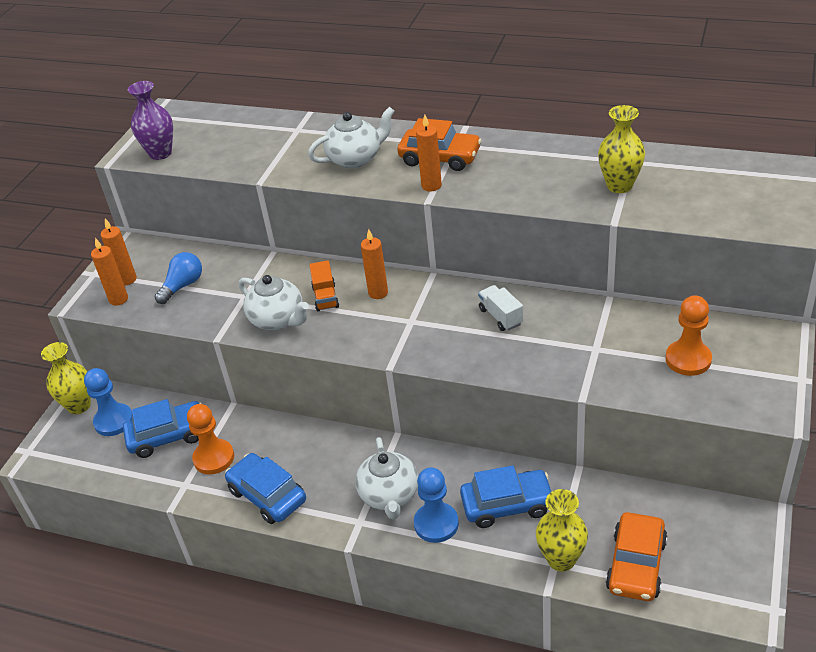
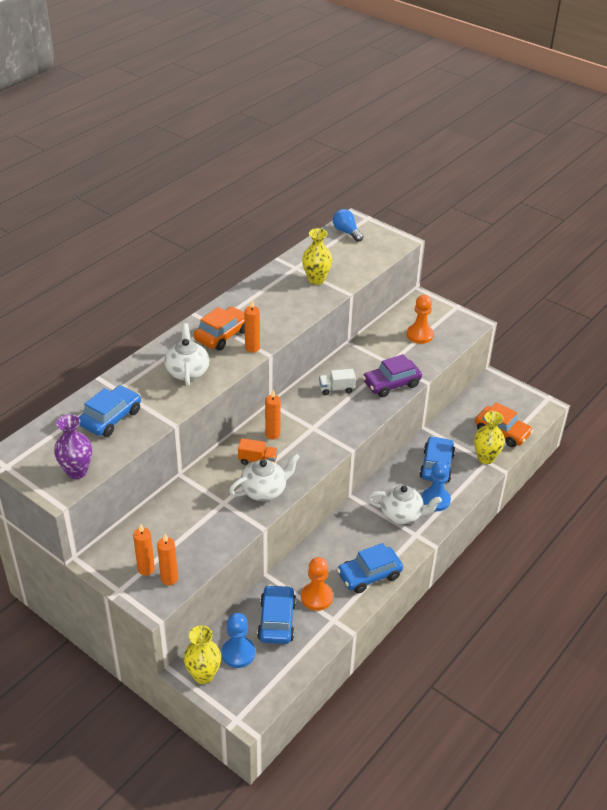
camera: 75 degrees left, 0 degrees up
(183, 286) = (183, 535): blue light bulb -> blue light bulb (346, 232)
(250, 142) = (111, 418): none -> blue car
(550, 364) = (391, 384): none -> purple car

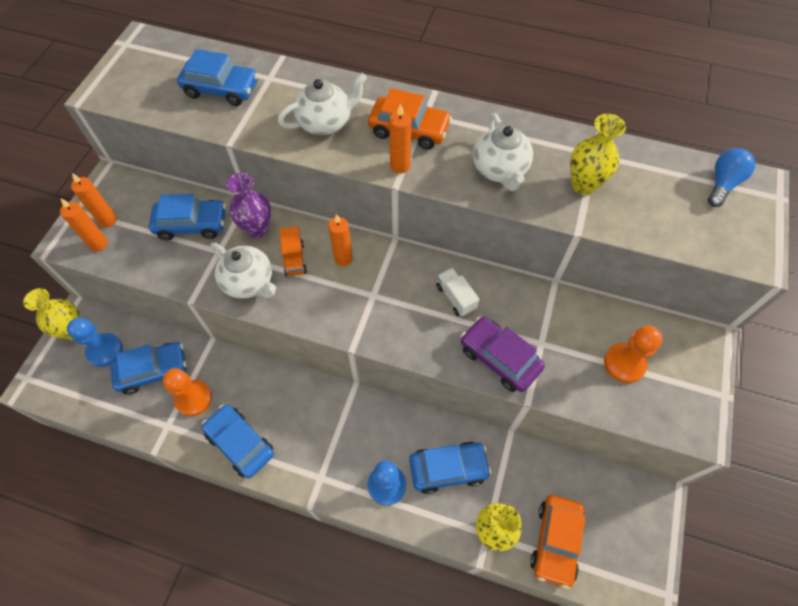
camera: 70 degrees right, 20 degrees up
(77, 471) = (131, 94): purple vase -> purple vase (257, 229)
(186, 514) = (192, 224): none -> blue car
(402, 514) = (347, 451): white teapot -> white teapot (500, 170)

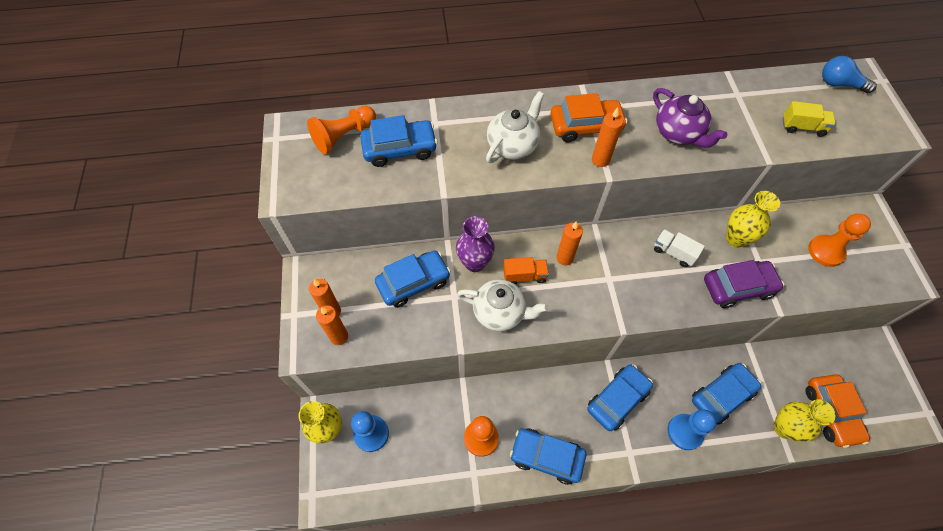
camera: 25 degrees left, 0 degrees up
(153, 371) = (428, 431): blue car -> blue car (617, 400)
(182, 62) = (344, 136): none -> orange pawn
(294, 259) = (524, 276): orange truck -> orange truck turned 60 degrees counterclockwise
(499, 358) = (738, 287): purple car -> purple car turned 150 degrees clockwise
(500, 170) = (678, 133): white teapot -> purple teapot
(583, 185) = (747, 122): yellow vase -> yellow vase (736, 238)
(643, 212) = (802, 127): none -> yellow truck
(722, 184) = (839, 84): blue light bulb -> blue light bulb turned 75 degrees counterclockwise

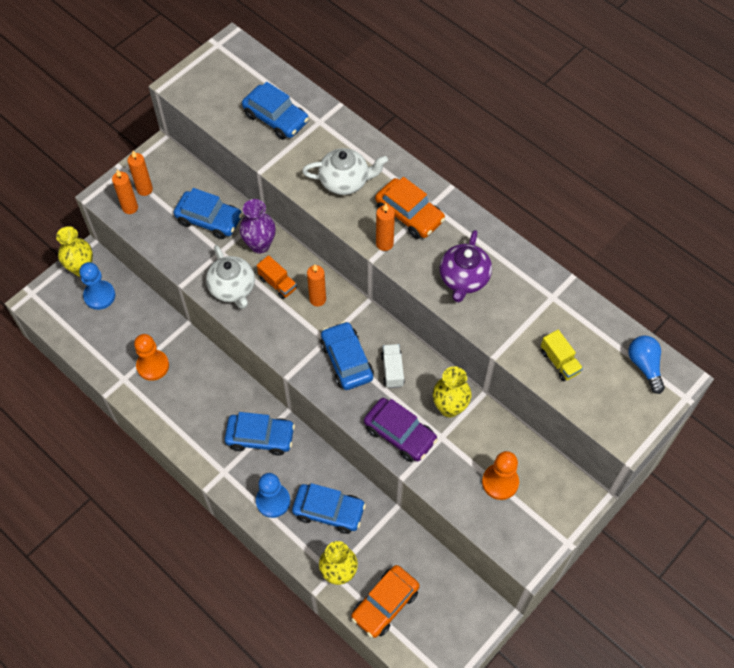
camera: 50 degrees right, 0 degrees up
(344, 136) = (255, 79): orange pawn -> none
(546, 457) = (174, 417): blue car -> blue car (346, 360)

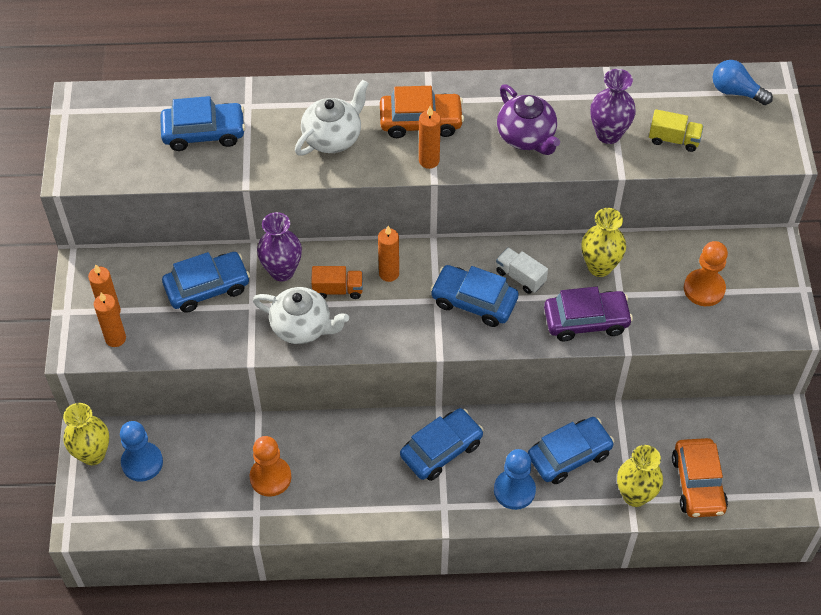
camera: 45 degrees left, 5 degrees down
(519, 321) = (608, 134): none -> purple vase

